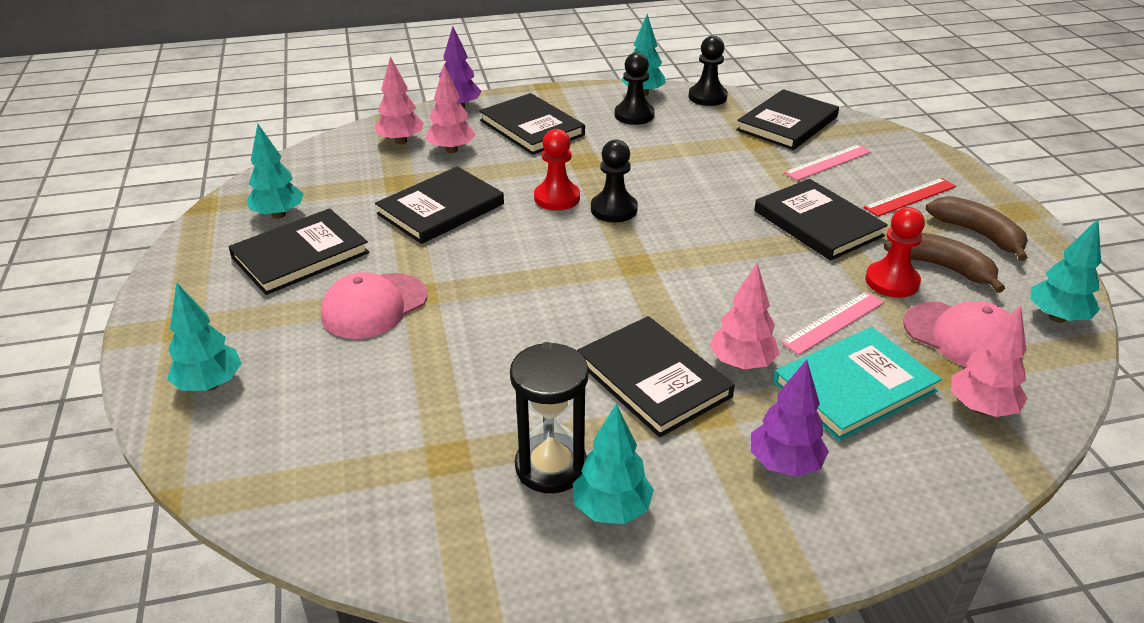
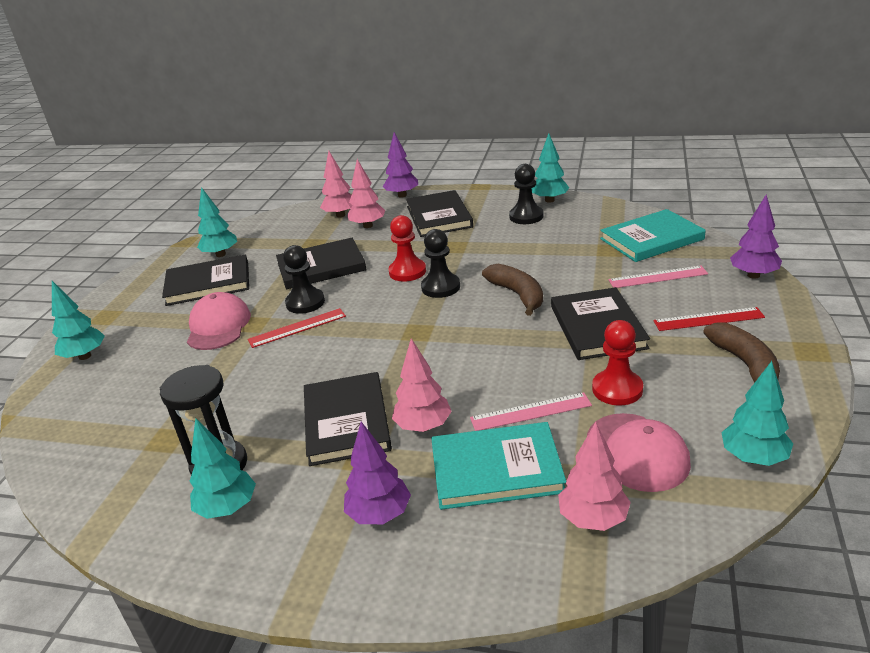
camera: 30 degrees right, 5 degrees down
(374, 306) = (218, 326): pink cap -> pink cap turned 105 degrees clockwise
(485, 287) = (297, 328): none -> red ruler
(707, 97) = (601, 209): black pawn -> black pawn (305, 303)
(787, 124) = (651, 239): black book -> turquoise book
(911, 147) = (753, 275): none -> purple tree
(941, 267) = (678, 387): brown banana -> brown banana (518, 295)

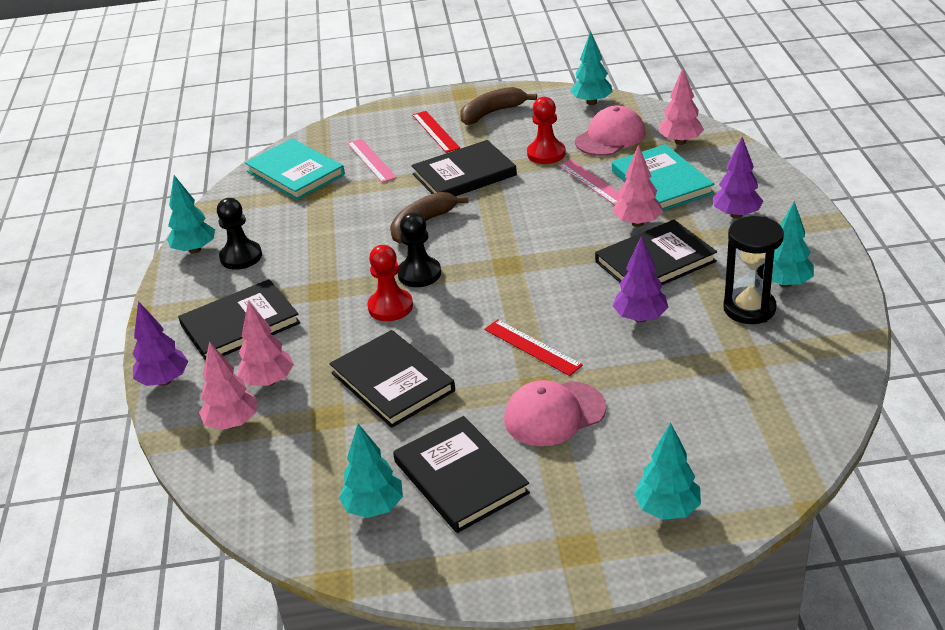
camera: 110 degrees left, 5 degrees up
(305, 303) = (480, 362): black pawn -> none
(753, 275) = (359, 121): purple tree -> purple tree (640, 318)

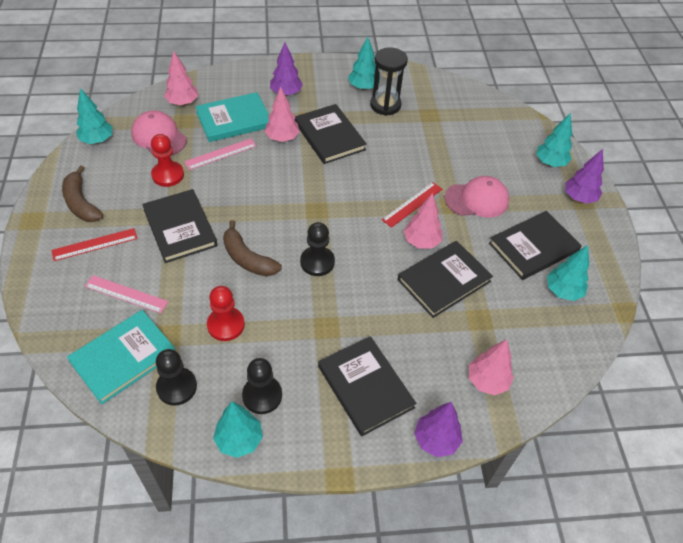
camera: 95 degrees left, 15 degrees up
(259, 206) = (176, 387): none -> black pawn
(268, 381) = (440, 360): pink tree -> pink tree (421, 242)
(371, 160) = (126, 294): pink ruler -> pink ruler turned 45 degrees clockwise
(390, 307) = (357, 281): red pawn -> red pawn (226, 325)
(554, 414) = (477, 199): pink cap -> pink cap turned 75 degrees counterclockwise
(640, 318) = (388, 151): purple tree -> purple tree (579, 198)

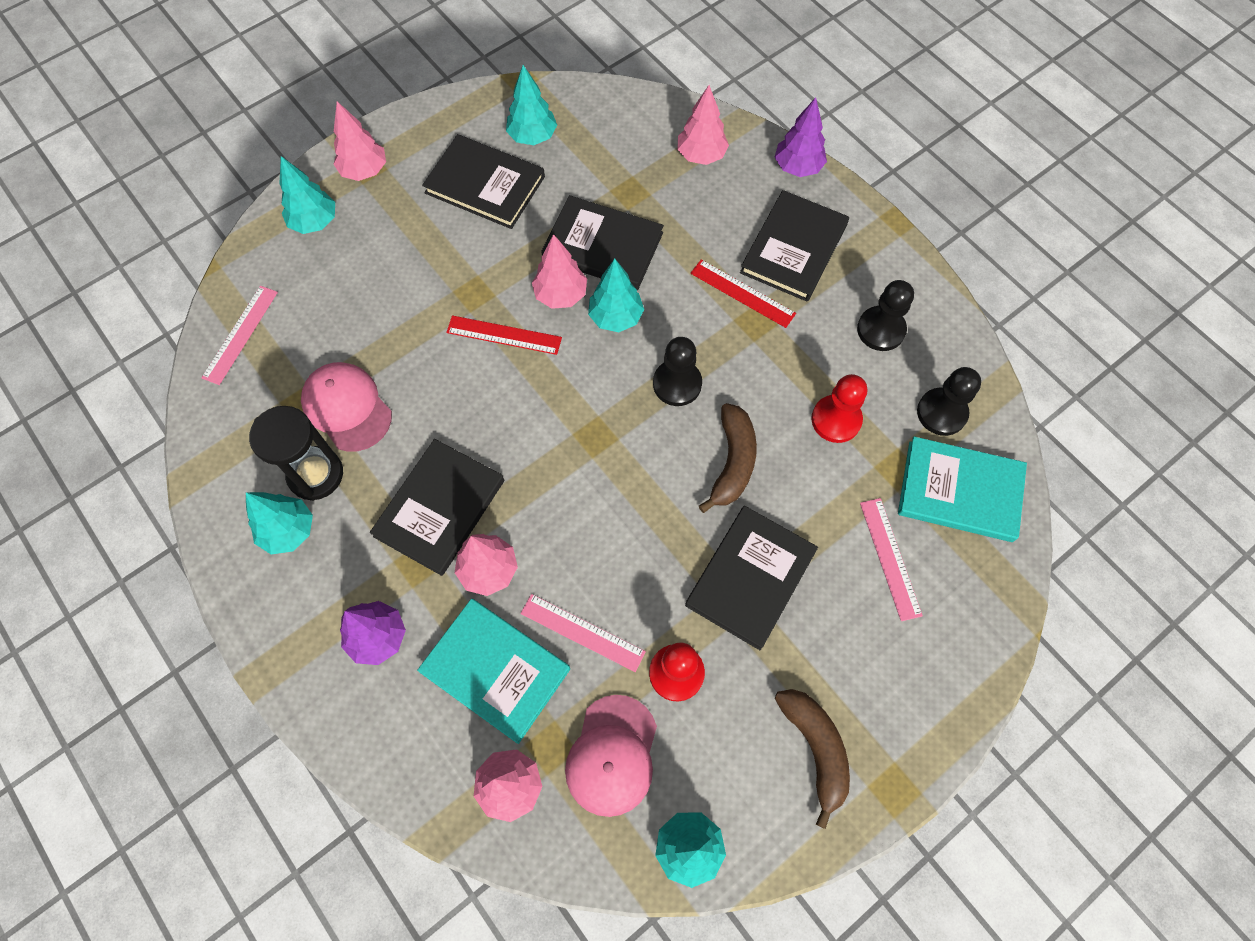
camera: 120 degrees left, 15 degrees up
(81, 203) = (815, 749): brown banana -> brown banana turned 45 degrees counterclockwise
(95, 244) = (859, 663): red ruler -> red ruler (742, 293)
(239, 440) = (939, 319): turquoise tree -> turquoise tree (615, 317)
(477, 199) = (444, 271): pink cap -> pink cap (347, 408)
(489, 110) = (240, 334): none -> pink ruler
(579, 198) = (364, 171): purple tree -> pink tree

